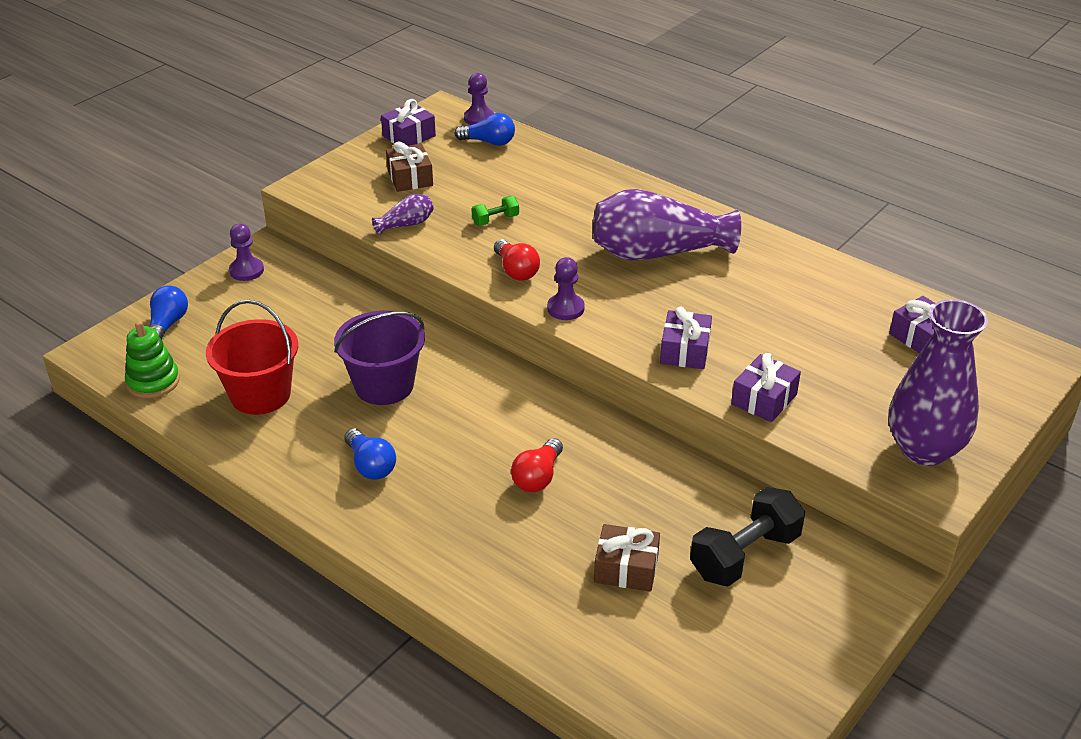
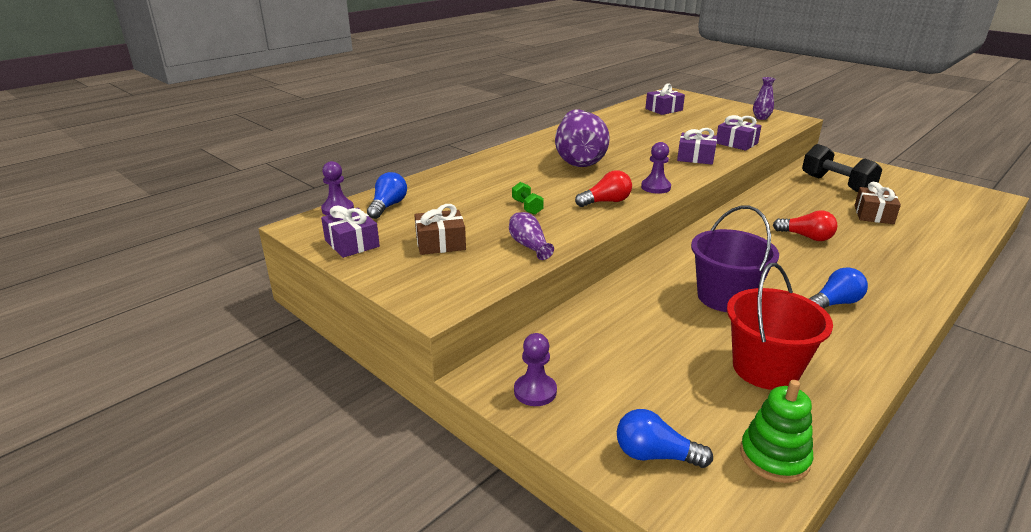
camera: 85 degrees left, 10 degrees down
(923, 449) = (761, 118): purple vase -> purple vase, size x0.44

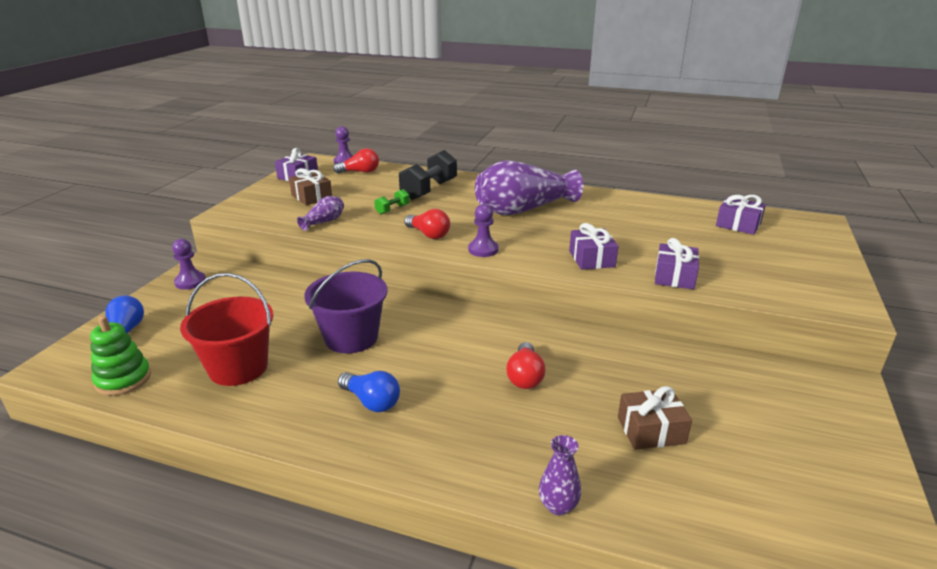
camera: 65 degrees right, 0 degrees up
(388, 206) = (360, 172): blue light bulb -> red light bulb
(761, 118) = (810, 284): purple vase -> purple vase (558, 506)
(836, 184) = (732, 395): black dumbbell -> black dumbbell (429, 190)

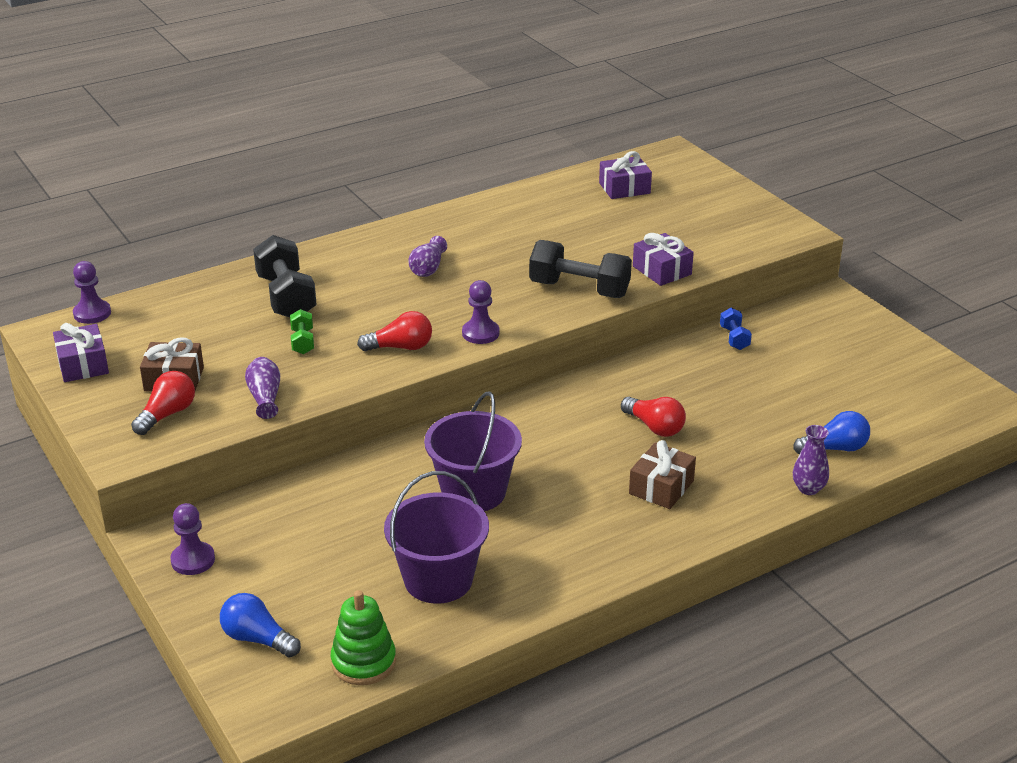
camera: 50 degrees left, 5 degrees up
(238, 368) = (438, 579): red bucket -> purple bucket
(360, 172) = (148, 317): red light bulb -> red light bulb (167, 414)
(371, 401) = (591, 521): blue light bulb -> blue light bulb (834, 448)
(524, 209) = (428, 268): purple vase -> purple vase, size x0.44
(591, 259) = (579, 289): purple gift -> black dumbbell
(651, 430) = (783, 407): brown gift -> brown gift (661, 487)
(696, 361) = (734, 338): none -> blue dumbbell

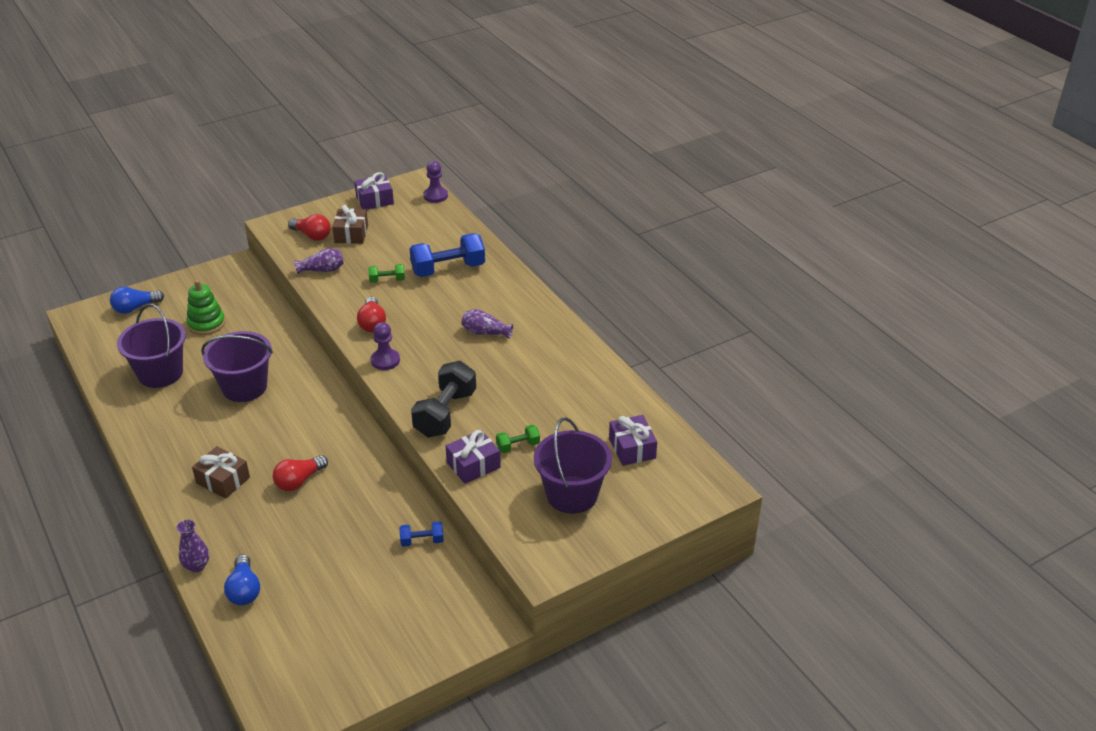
camera: 90 degrees right, 5 degrees up
(193, 560) = (212, 279): purple pawn -> none
(257, 639) = (135, 308): blue light bulb -> blue light bulb turned 150 degrees counterclockwise
(286, 297) = (448, 269): black dumbbell -> blue dumbbell
(363, 662) = (100, 347): green stacking toy -> green stacking toy (206, 324)
(628, 246) = (518, 446): none -> green dumbbell
(696, 218) = (572, 495): none -> purple bucket

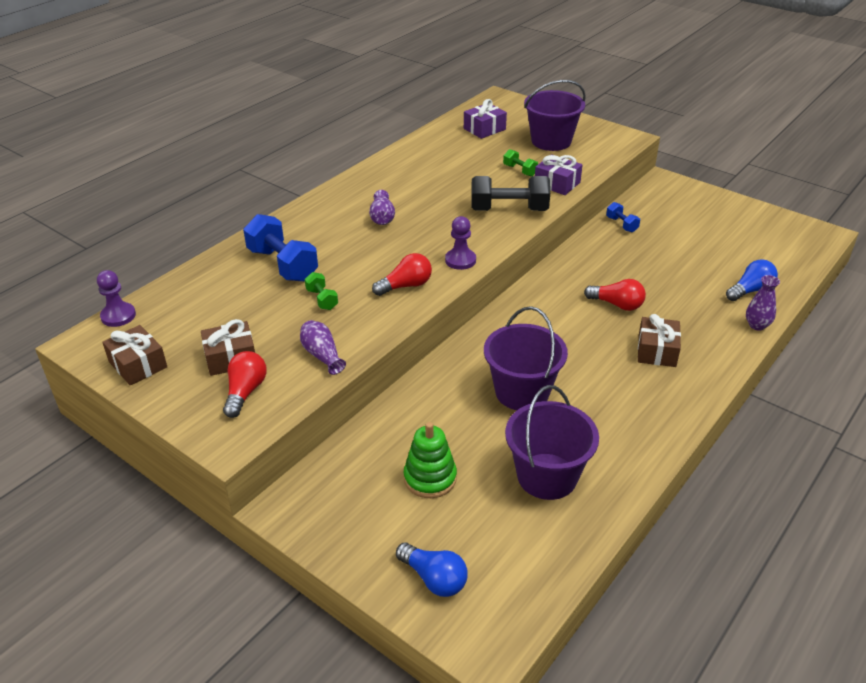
camera: 110 degrees left, 0 degrees up
(374, 200) = (138, 365): purple gift -> brown gift

